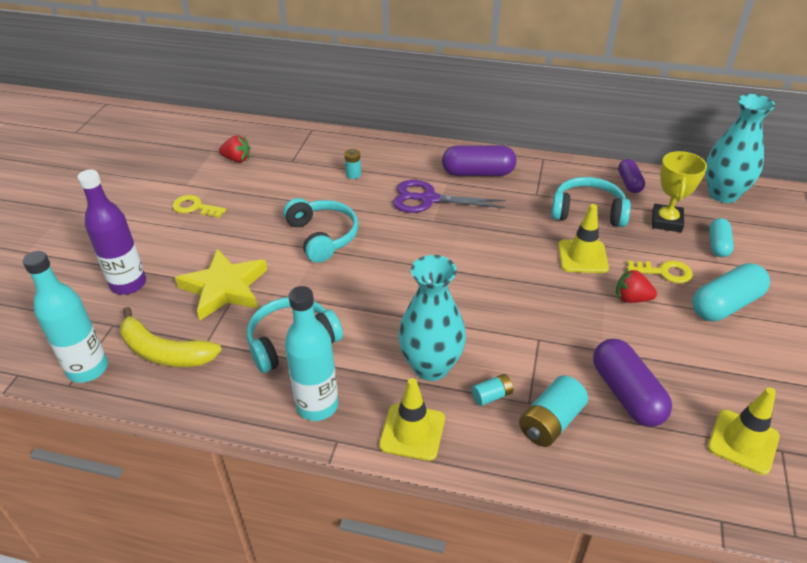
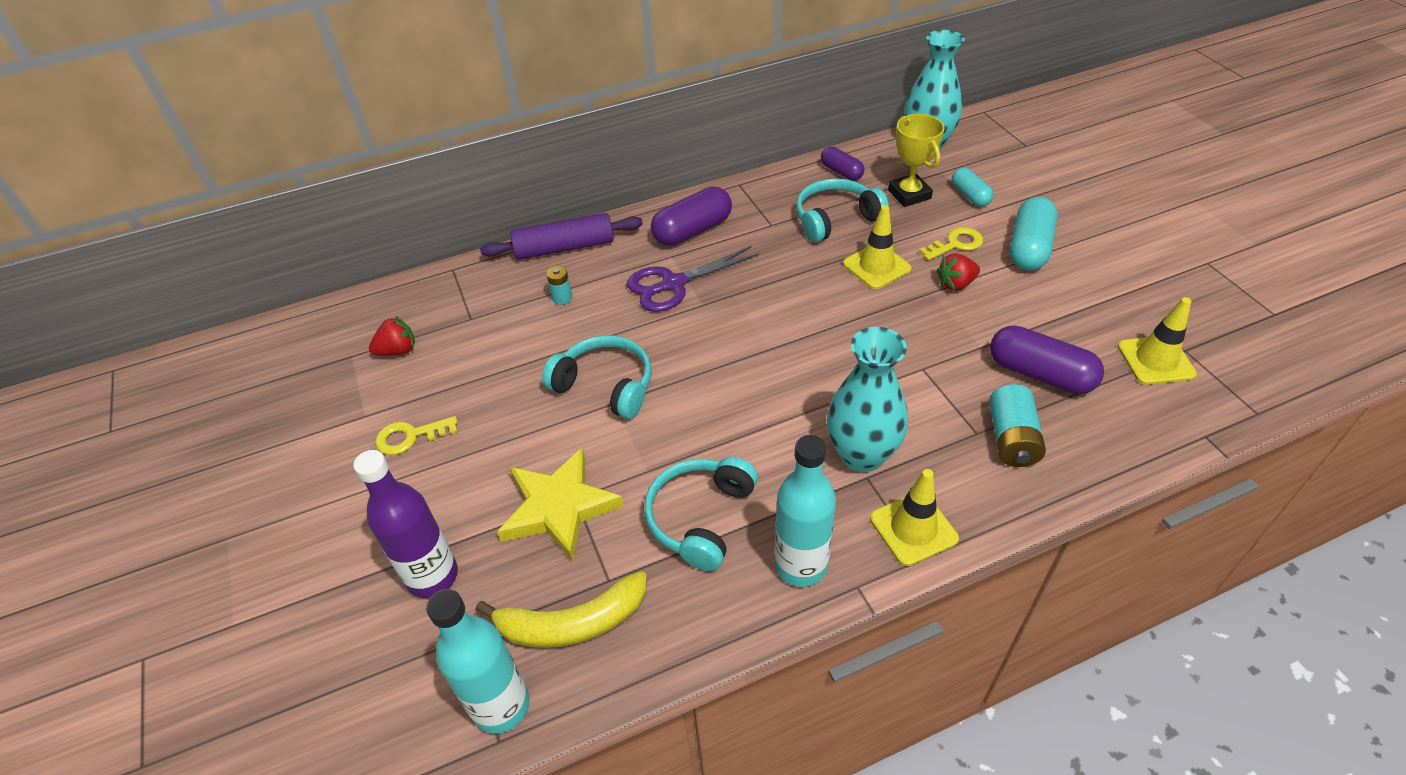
camera: 35 degrees left, 5 degrees up
(387, 146) = (564, 247): none -> purple rolling pin
(492, 396) = (941, 447): turquoise battery -> none

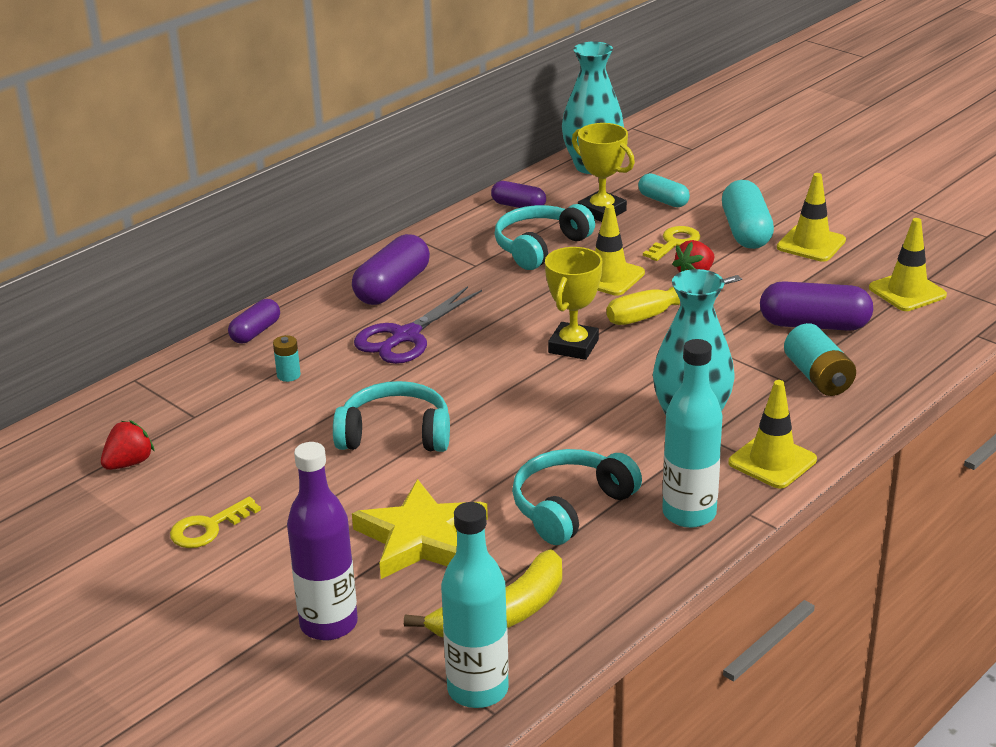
camera: 25 degrees left, 15 degrees down
(564, 247) = (255, 332): purple rolling pin -> purple capsule
(700, 518) = (570, 507): turquoise headphones -> turquoise headphones turned 45 degrees clockwise
(804, 334) = (573, 346): none -> yellow trophy
(899, 319) = (658, 313): none -> yellow screwdriver
(1085, 278) = (811, 244): none -> yellow traffic cone

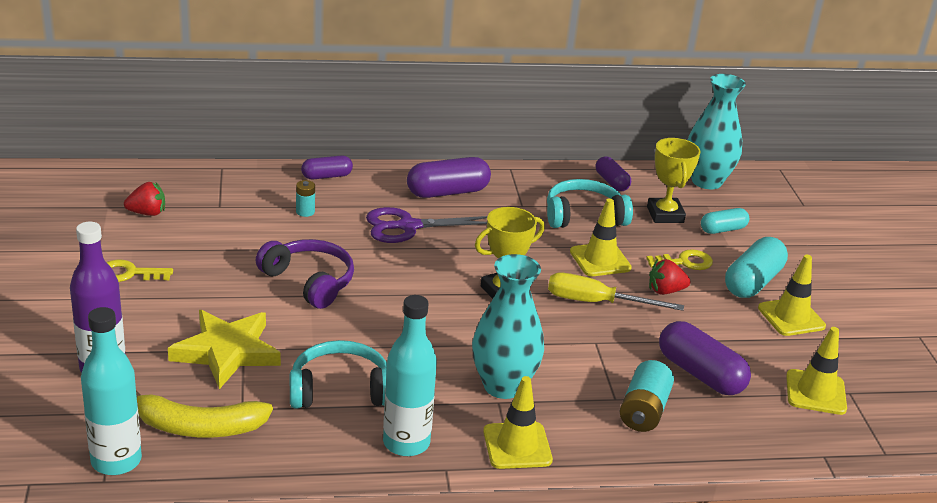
camera: 35 degrees right, 0 degrees up
(395, 434) = (309, 282): turquoise headphones -> purple headphones
(663, 200) = (723, 229): turquoise capsule -> turquoise capsule turned 75 degrees clockwise

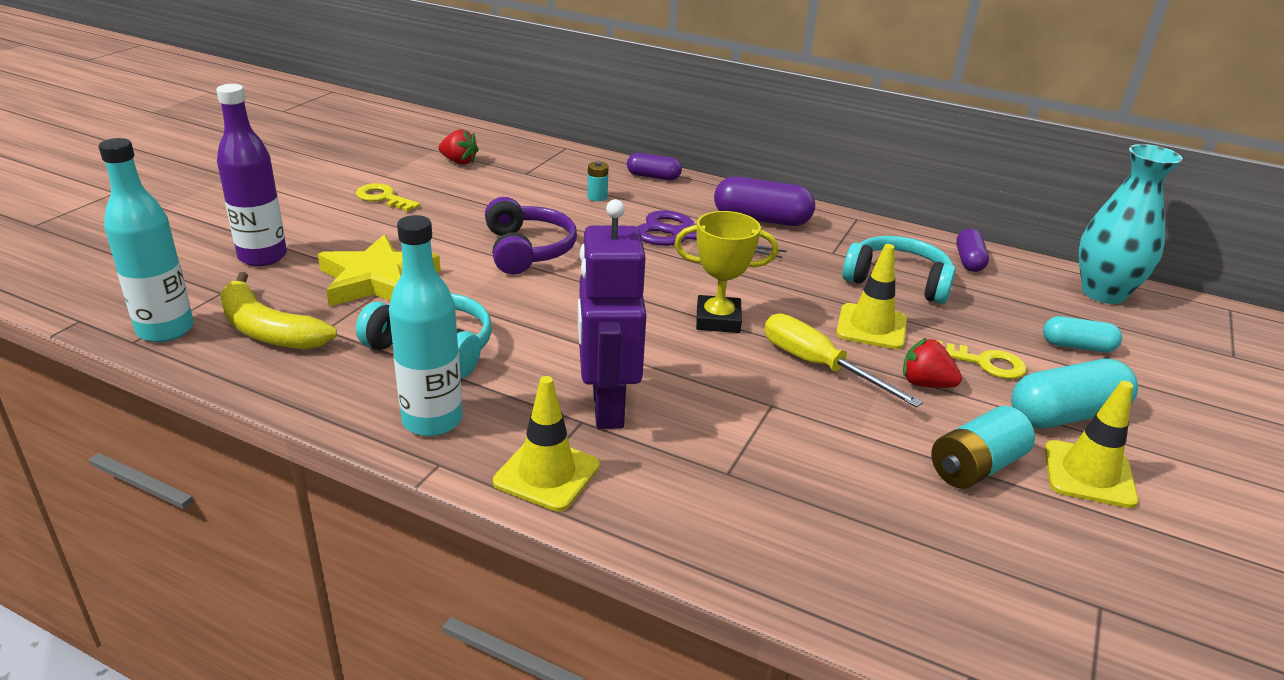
camera: 35 degrees right, 0 degrees up
(503, 386) = (606, 407): turquoise vase -> purple robot
(643, 411) = (750, 501): turquoise battery -> turquoise battery (975, 467)
(665, 215) = (1008, 309): yellow trophy -> none
(700, 374) = (876, 490): purple capsule -> none
(815, 392) = (1039, 583): yellow traffic cone -> none

